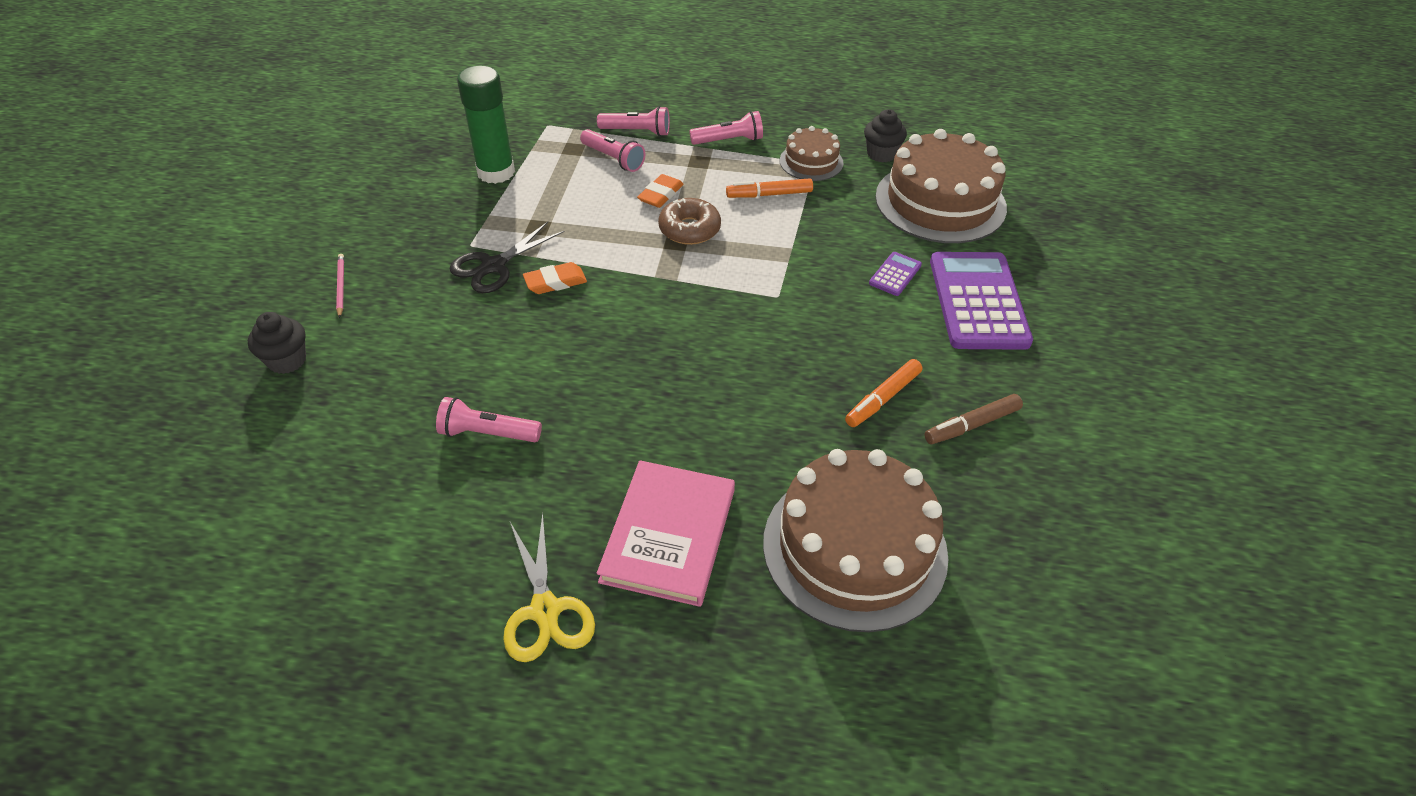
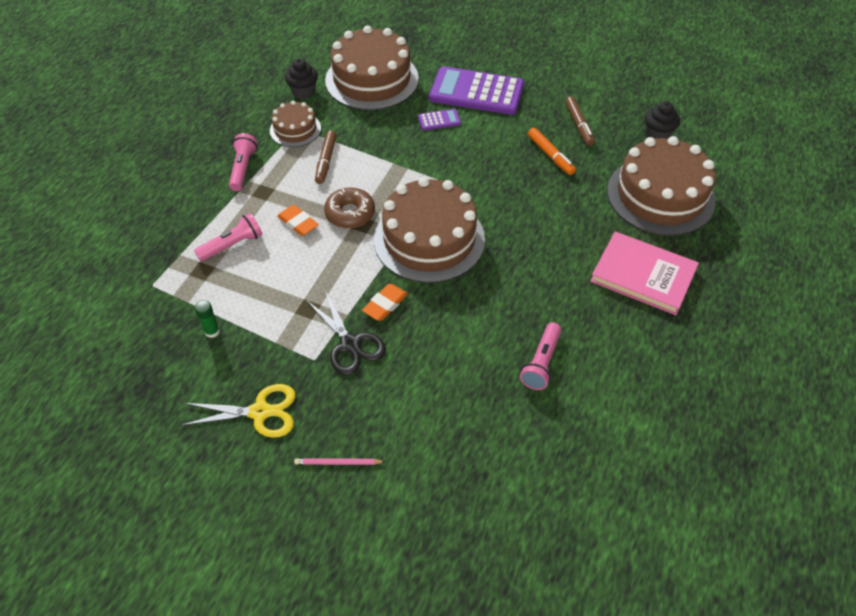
camera: 75 degrees left, 5 degrees up
(287, 360) = (427, 505): black cupcake -> black cupcake (657, 135)
(496, 172) = (212, 331): green glue stick -> green glue stick, size x0.42
(545, 610) = (694, 344): yellow scissors -> yellow scissors (260, 412)
(555, 282) = (385, 304): orange eraser -> orange eraser turned 45 degrees clockwise
(637, 132) = (199, 223): pink flashlight -> none
(669, 300) = (429, 239): none -> brown cake
(769, 194) = (326, 161): orange marker -> brown marker
(895, 274) = (439, 120): purple calculator -> purple calculator turned 120 degrees clockwise

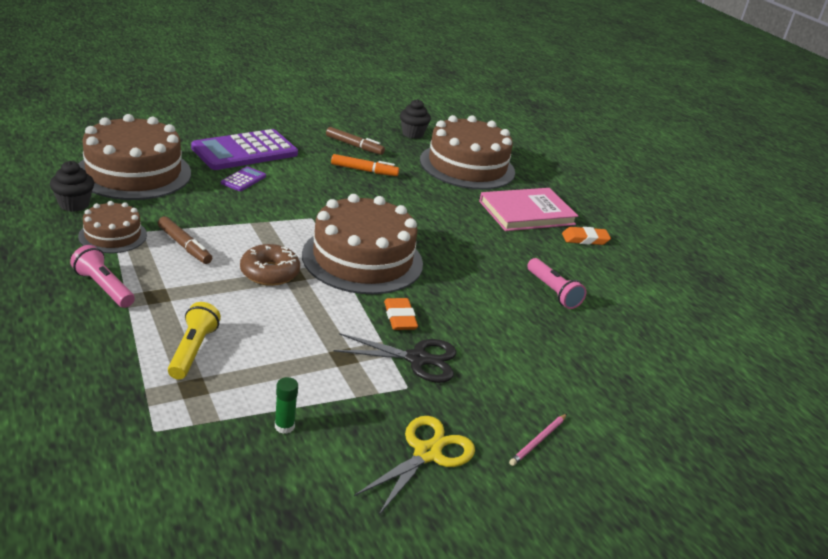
camera: 55 degrees left, 20 degrees down
(232, 245) = (193, 350): pink flashlight -> yellow flashlight
(298, 223) = (232, 302): orange eraser -> orange eraser (585, 239)

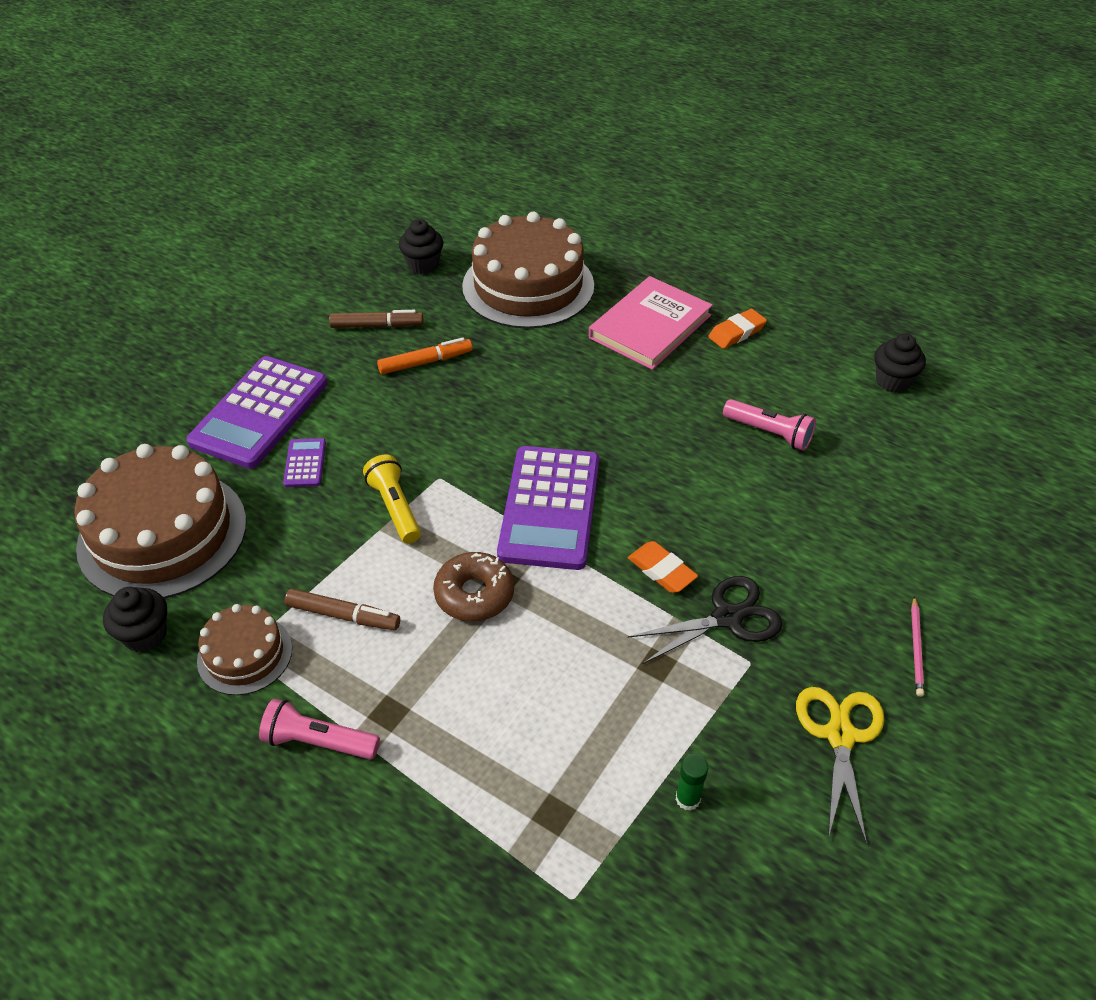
camera: 25 degrees left, 15 degrees up
(193, 350) = (505, 764): yellow flashlight -> yellow flashlight (395, 507)
(362, 259) = (549, 508): brown cake -> purple calculator
(677, 308) = (892, 381): none -> black cupcake

